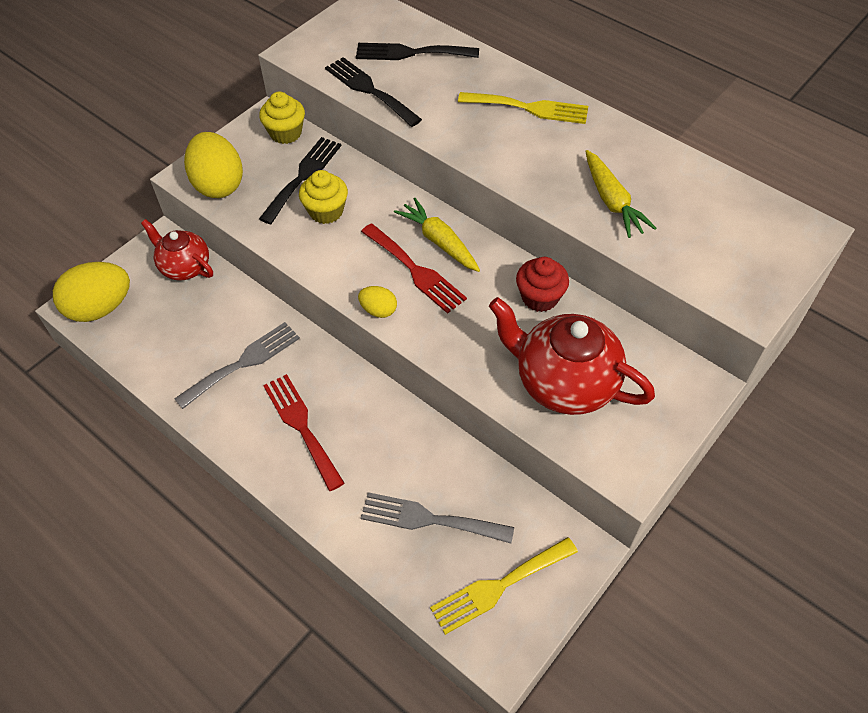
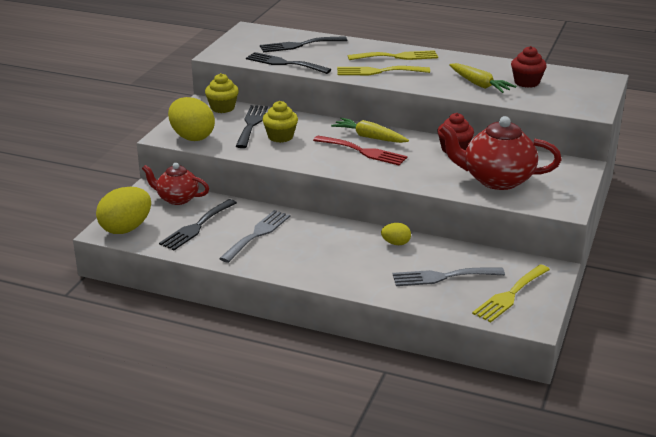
camera: 20 degrees left, 25 degrees down
(181, 327) = (197, 226): none -> black fork
(301, 426) = (322, 254): red fork -> none
(378, 310) = (352, 171): yellow egg -> yellow egg (396, 243)
(485, 137) = (378, 71): none -> yellow fork
(685, 212) = (526, 82): none -> red cupcake

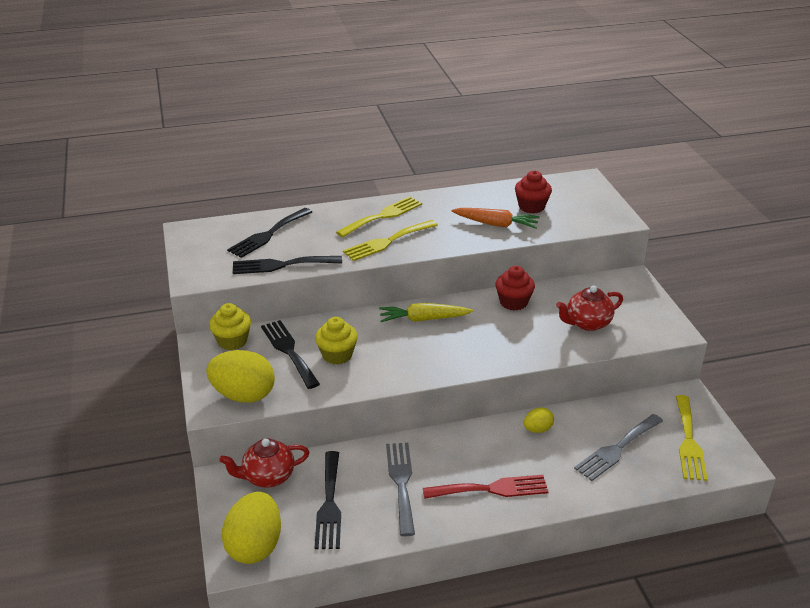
camera: 35 degrees left, 5 degrees up
(363, 151) = (438, 340): red fork -> red fork (491, 489)
(479, 84) = (496, 224): yellow carrot -> orange carrot
(496, 180) = (587, 323): red teapot -> red teapot, size x0.61

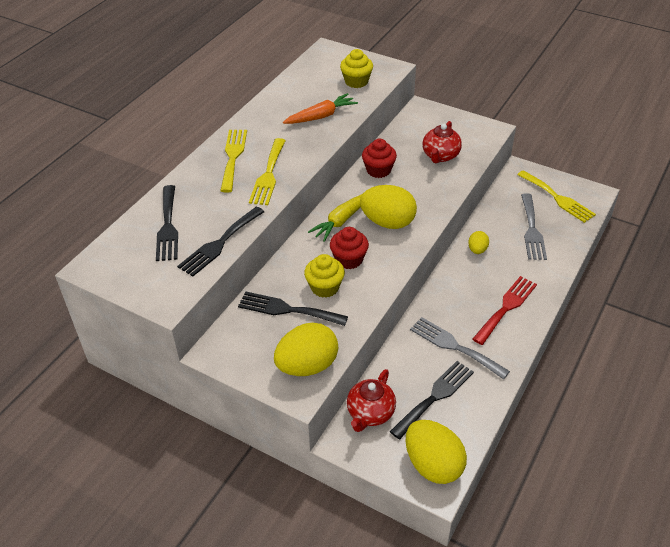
camera: 45 degrees left, 10 degrees up
(232, 341) = (233, 333): yellow cupcake -> yellow cupcake (356, 81)
(329, 504) = (435, 397): black fork -> black fork turned 90 degrees counterclockwise
(458, 343) = (388, 222): none -> yellow egg
(531, 207) = (323, 89): red cupcake -> red cupcake (349, 259)

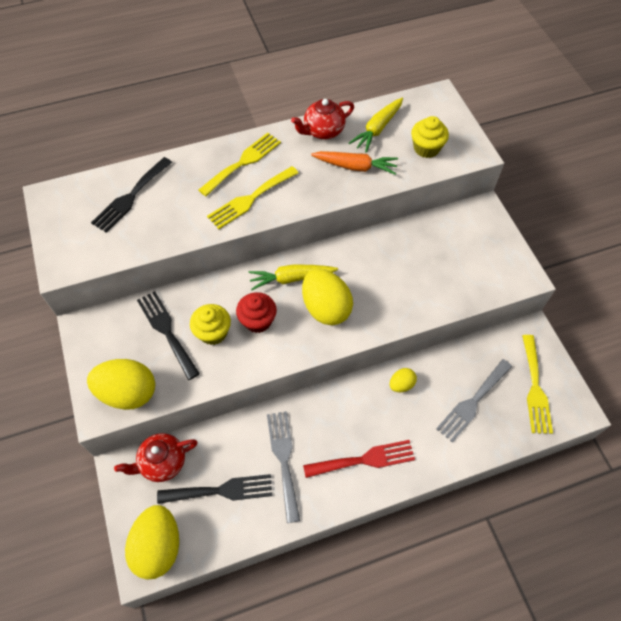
camera: 40 degrees right, 15 degrees up
(219, 243) = (147, 240): black fork -> none
(308, 88) = (377, 129): none -> yellow carrot
(378, 170) = (374, 250): red cupcake -> none
(440, 156) = (445, 272): red teapot -> red teapot (323, 131)

